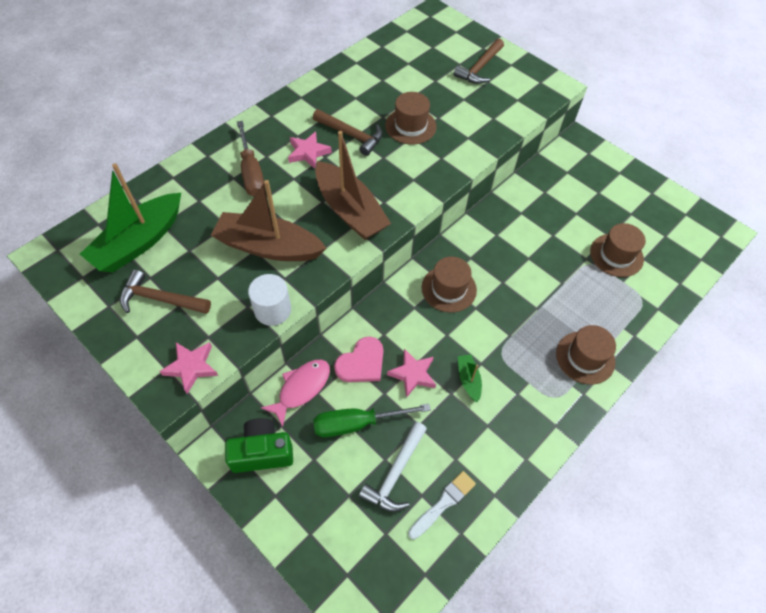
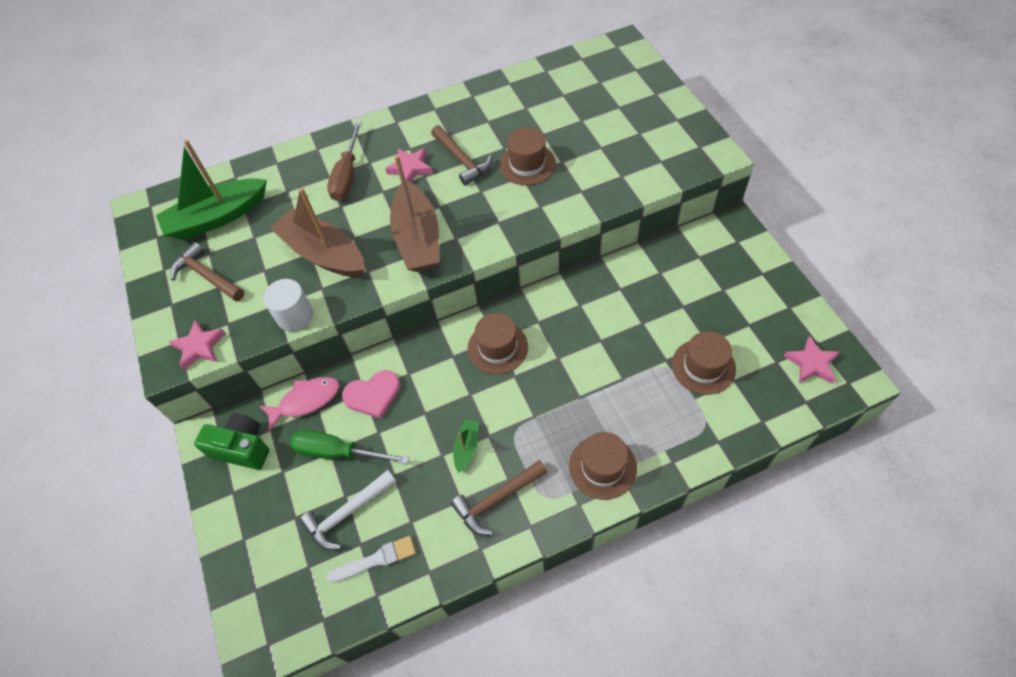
camera: 30 degrees right, 0 degrees up
(413, 374) = (415, 423): pink star -> pink star (811, 363)
(479, 68) = (638, 116): brown hammer -> brown hammer (497, 499)

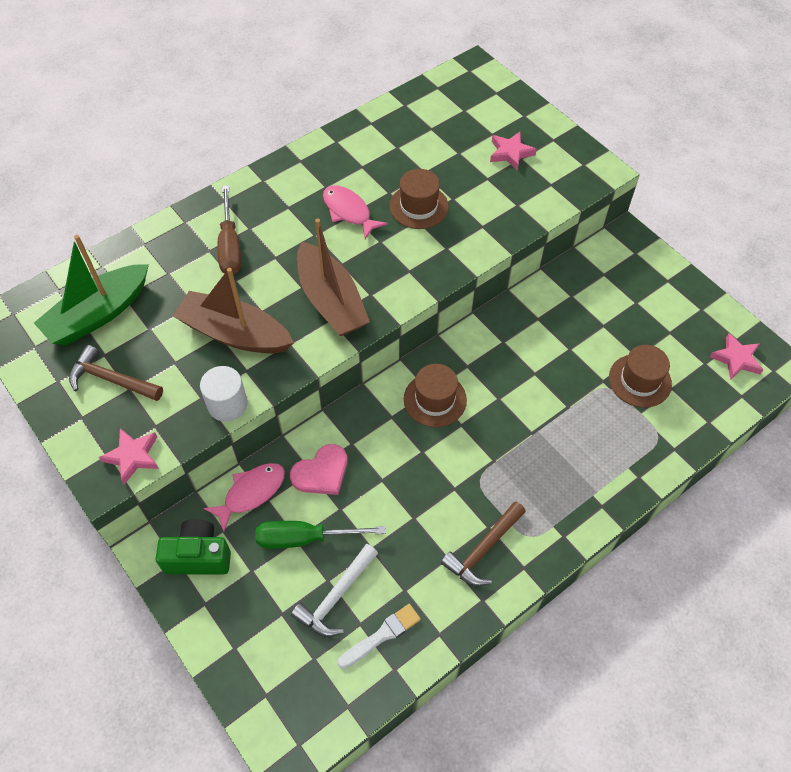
camera: 20 degrees left, 0 degrees up
(410, 168) = (297, 228): pink star -> pink star (510, 153)
(462, 160) = (349, 212): brown hammer -> pink fish
(466, 447) = (436, 505): green boat -> none
(602, 467) = (575, 496): brown hat -> none

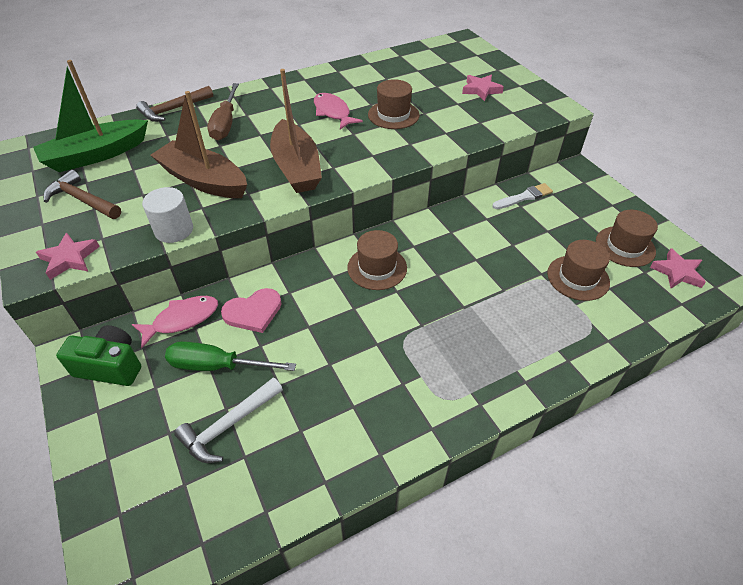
camera: 10 degrees right, 10 degrees down
(382, 635) = (263, 472): white brush -> white brush (524, 197)
(483, 549) = (393, 404): brown hammer -> brown hammer (174, 109)
(683, 334) = (625, 246): none -> brown hat

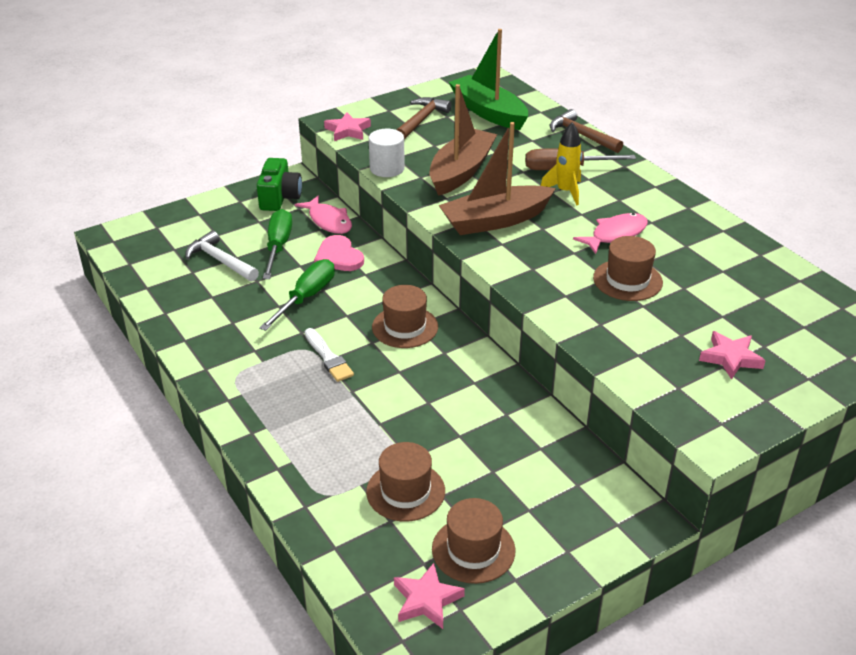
camera: 85 degrees right, 10 degrees down
(263, 127) = (565, 192): none -> yellow rocket
(319, 339) = (306, 297): none -> green screwdriver
(524, 197) = (561, 453): white brush -> white brush (328, 357)

